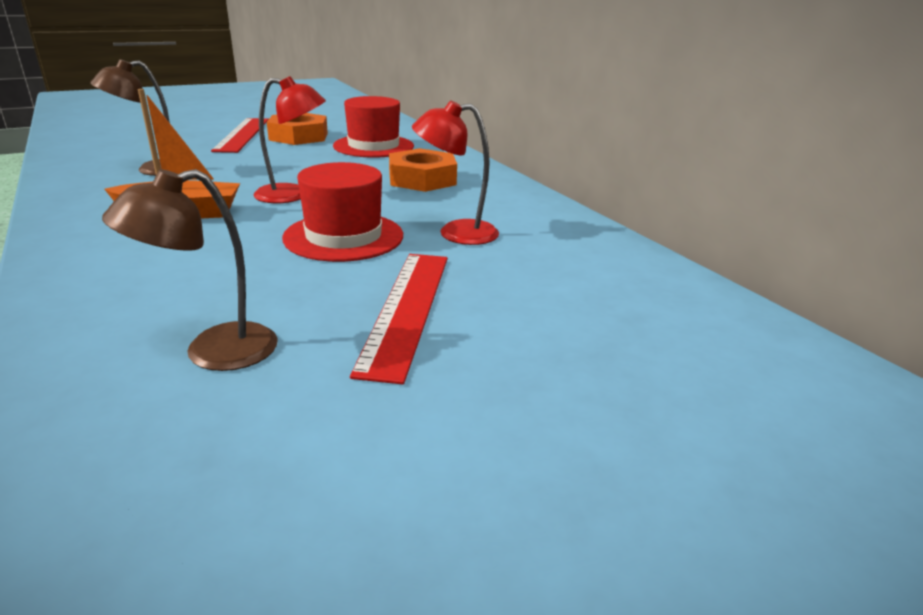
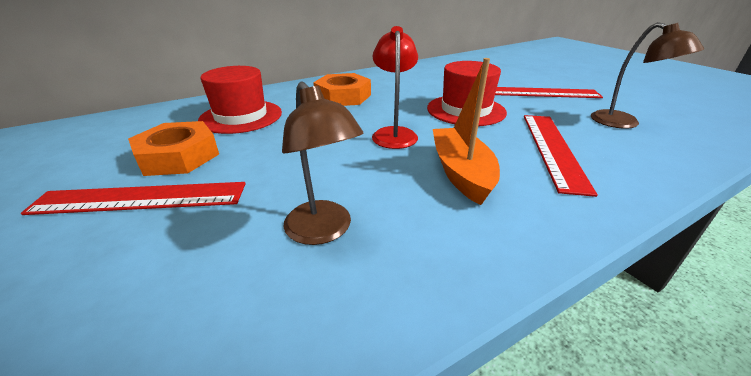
camera: 90 degrees left, 5 degrees up
(184, 266) = (552, 149): none -> red ruler
(456, 233) = (440, 87): red lamp -> none

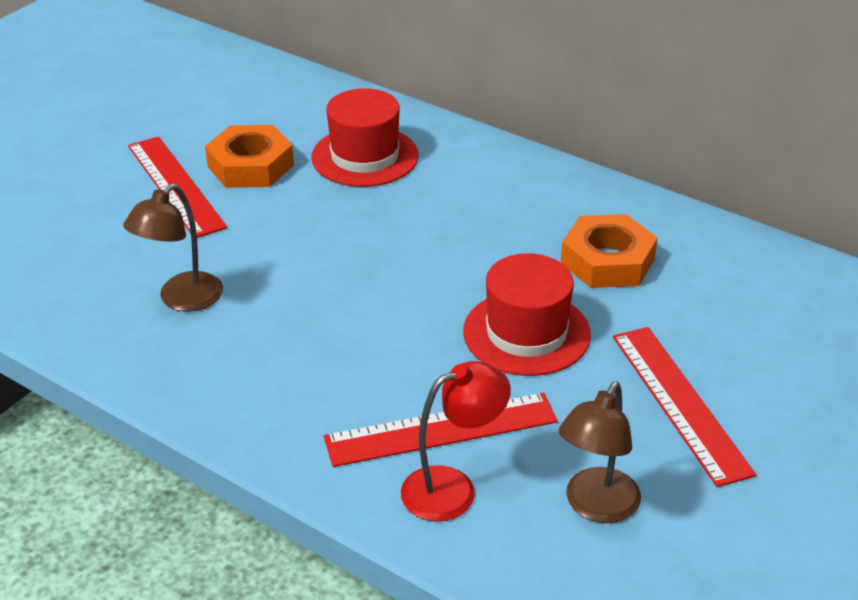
camera: 65 degrees right, 5 degrees up
(343, 96) = (492, 207): orange nut -> orange nut (607, 261)
(394, 133) = (397, 287): red lamp -> red lamp (453, 488)
(461, 173) = (328, 360): orange boat -> none

